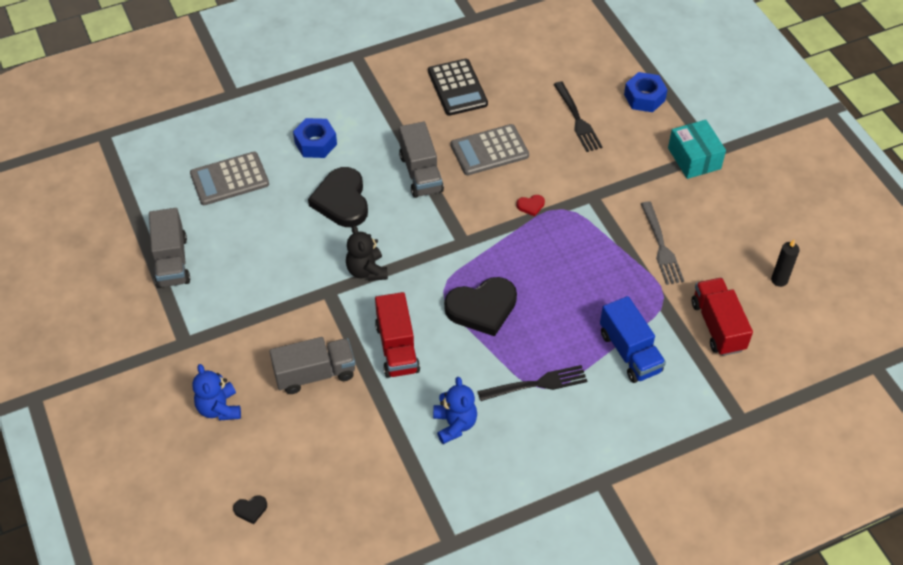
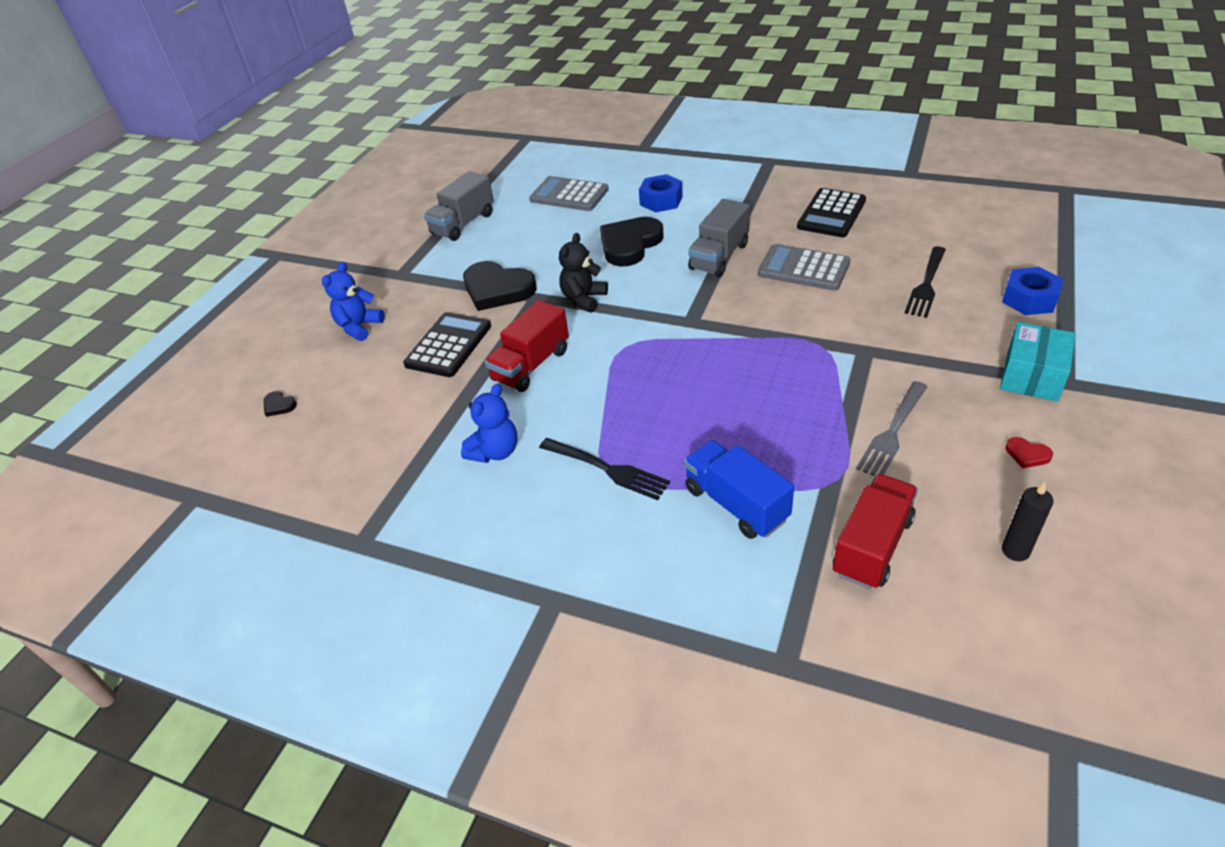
camera: 50 degrees right, 10 degrees down
(315, 374) = (448, 345): grey truck -> black calculator
(482, 308) = (640, 378): black heart -> black heart (497, 289)
(531, 206) = (790, 327): red heart -> red heart (1027, 454)
(630, 352) = (736, 504): blue truck -> blue truck turned 120 degrees clockwise

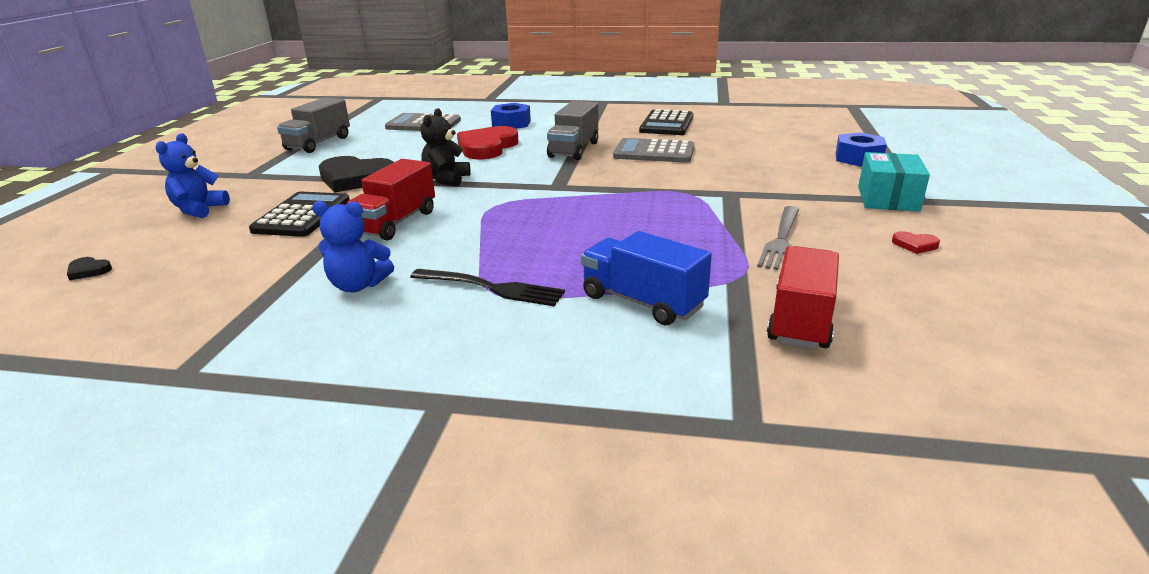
camera: 15 degrees left, 15 degrees down
(495, 452) = (358, 285): blue teddy bear -> blue teddy bear turned 75 degrees clockwise
(630, 244) = (487, 147): black heart -> red heart
(926, 284) = (766, 155): black fork -> none
(1015, 551) = (946, 309): black candle -> none

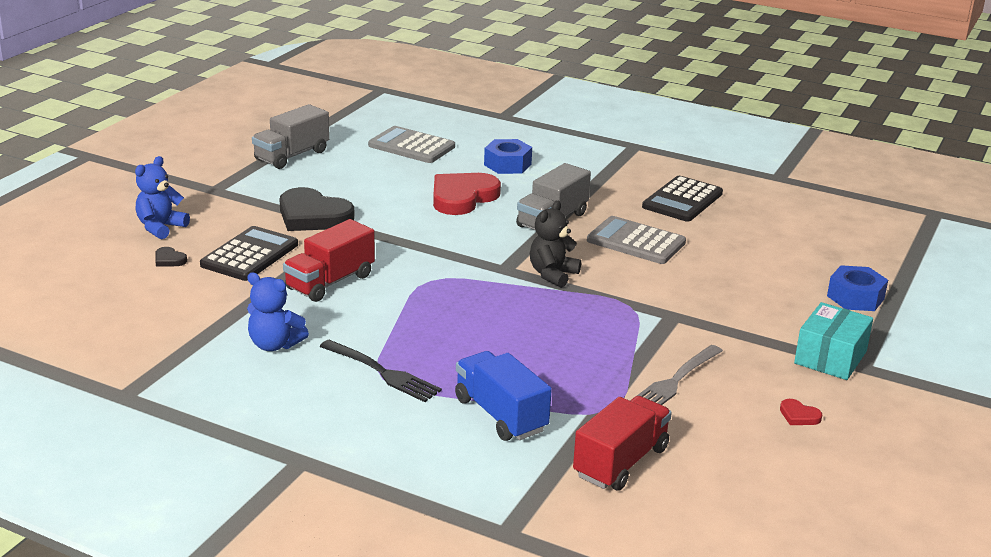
camera: 15 degrees right, 0 degrees up
(88, 270) = (64, 280): black heart -> black heart (169, 260)
(446, 179) = (400, 236): black teddy bear -> black teddy bear (552, 274)

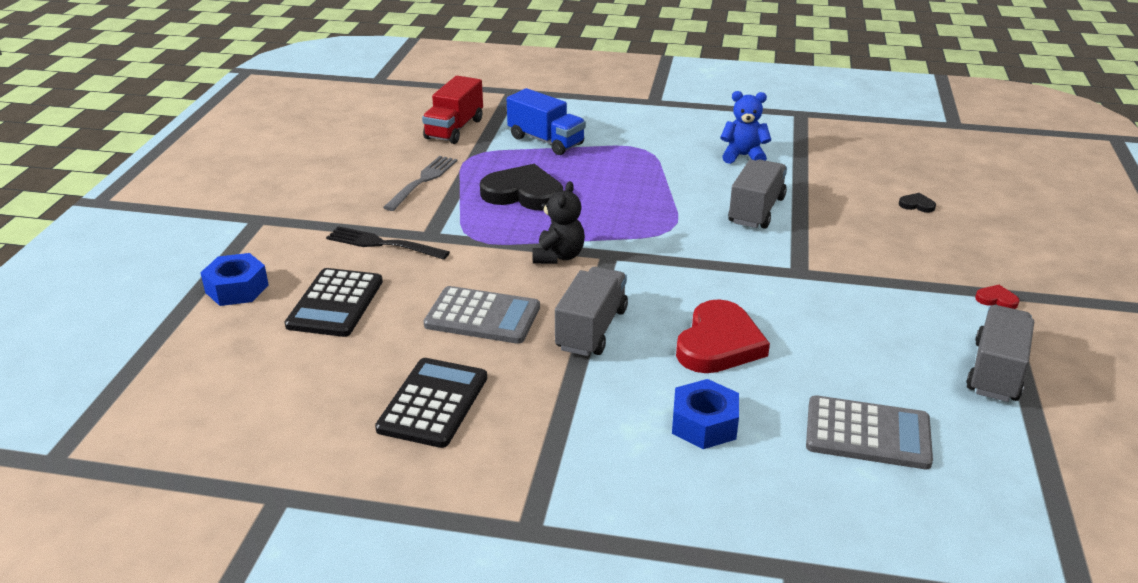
camera: 165 degrees right, 5 degrees up
(160, 227) = (975, 235): blue teddy bear -> none
(249, 255) = (856, 223): black calculator -> black calculator (335, 303)
(313, 216) = (854, 279): black heart -> black heart (523, 193)
(330, 282) = (756, 210): red truck -> grey truck
(382, 372) = (647, 152): black fork -> black fork (383, 244)
(799, 415) = (325, 174): red heart -> red heart (996, 299)
(830, 357) = (285, 221): turquoise box -> none

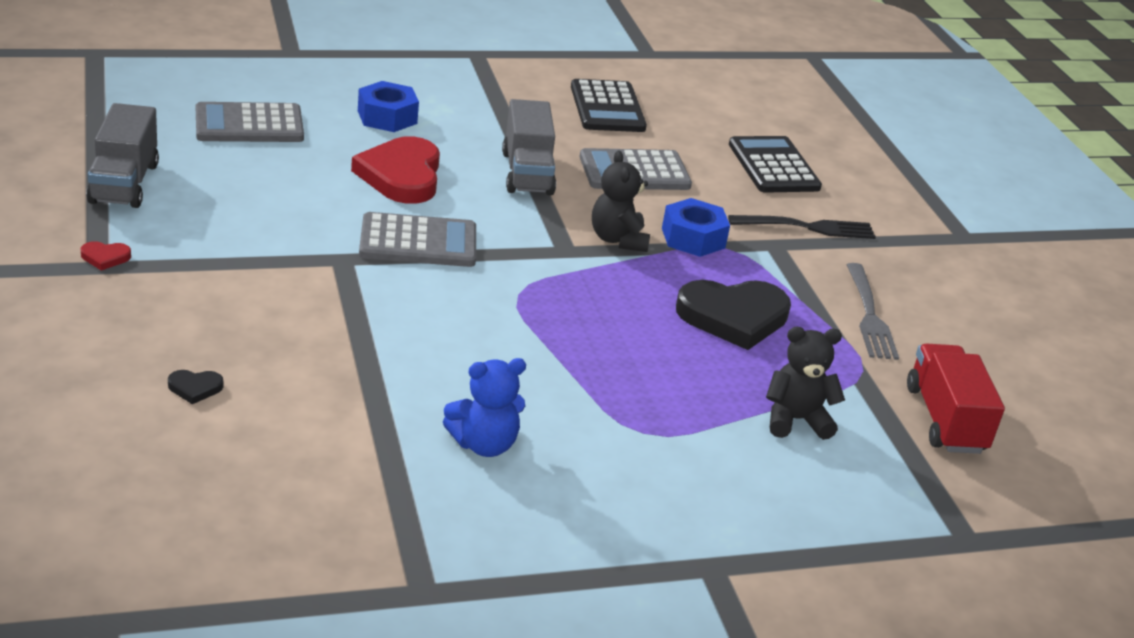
camera: 150 degrees right, 0 degrees up
(237, 289) = (873, 167): blue nut -> blue nut (693, 238)
(546, 141) = (795, 420): blue truck -> black teddy bear
(730, 277) = (418, 242): none -> grey calculator
(756, 210) = (423, 339): grey truck -> none

